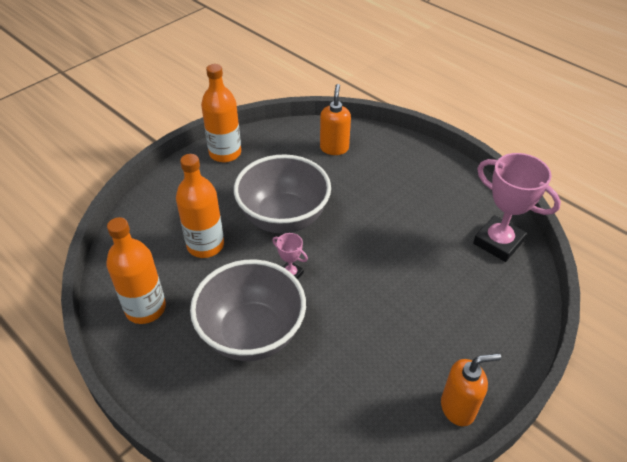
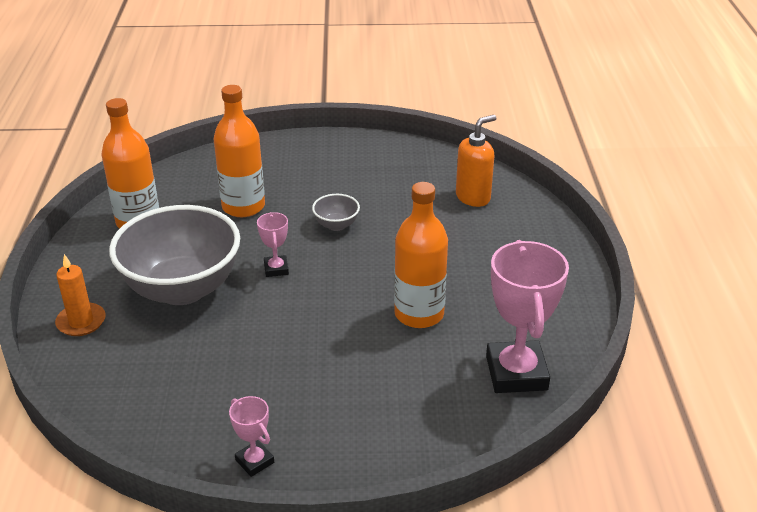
camera: 45 degrees right, 10 degrees down
(218, 414) = (81, 322): none -> orange candle
(225, 153) = (364, 148): orange bottle -> orange bottle (419, 314)
(283, 218) = (336, 225): grey bowl -> grey bowl, size x0.41
(458, 408) = (254, 461): orange soap dispenser -> pink trophy

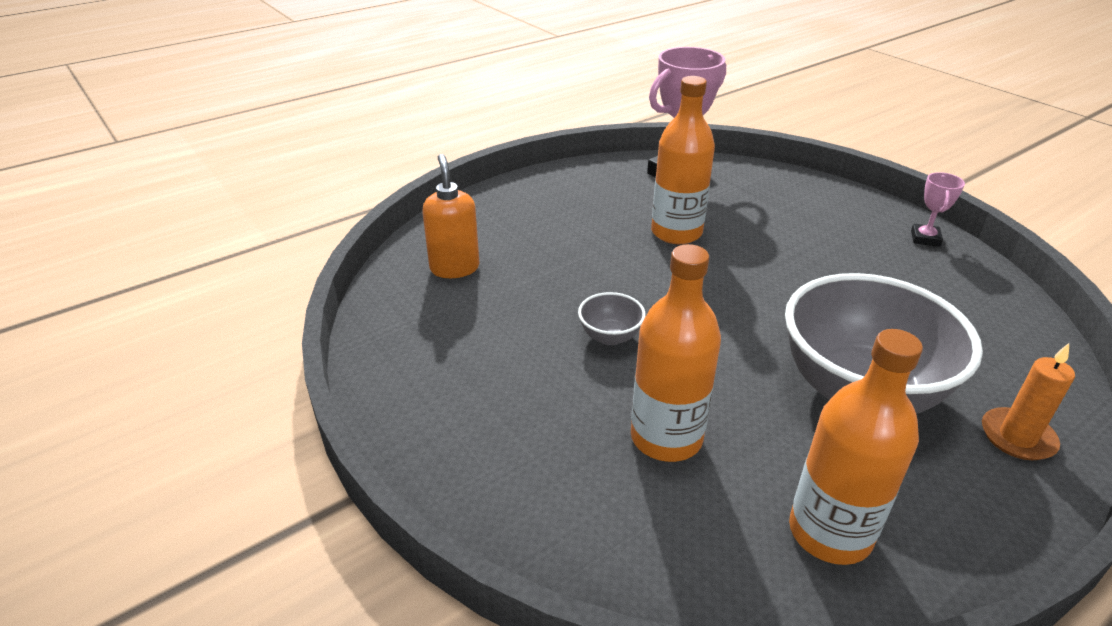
camera: 125 degrees left, 0 degrees up
(276, 269) = (735, 340): pink trophy -> none
(473, 197) = (454, 268): orange soap dispenser -> orange soap dispenser turned 60 degrees clockwise

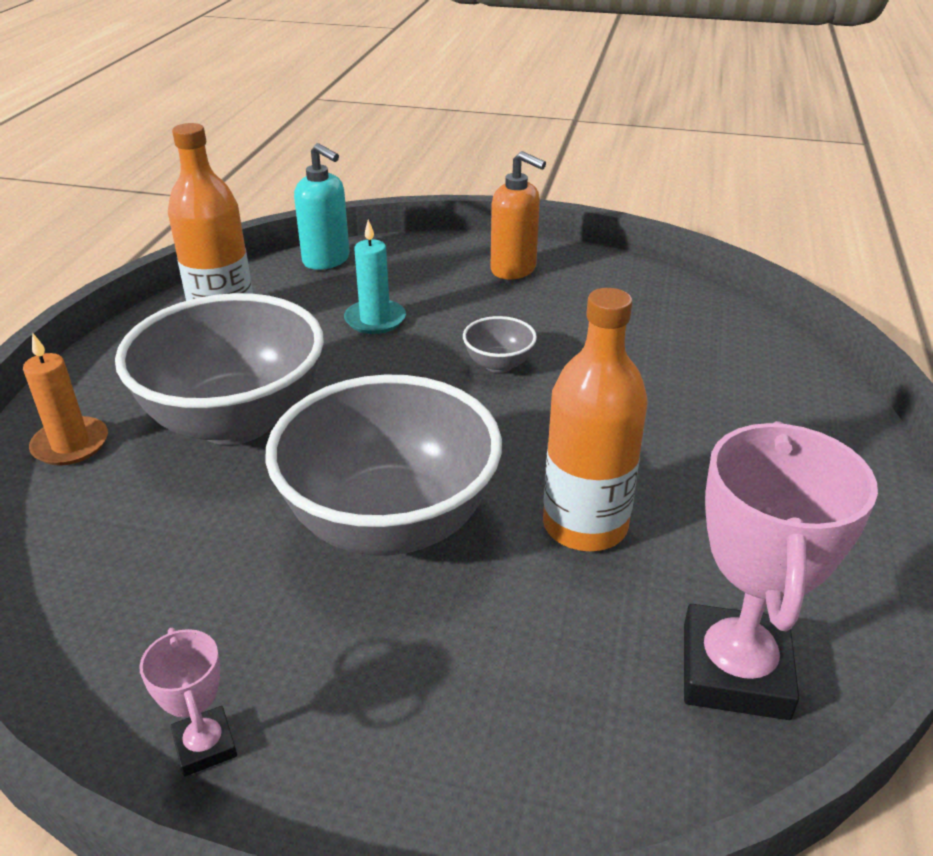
camera: 140 degrees right, 0 degrees up
(454, 268) = (723, 355): orange soap dispenser -> orange soap dispenser (514, 269)
(643, 579) = (326, 260): none -> turquoise soap dispenser
(666, 438) = (375, 320): orange bottle -> turquoise candle
(783, 277) = (390, 522): none -> grey bowl

